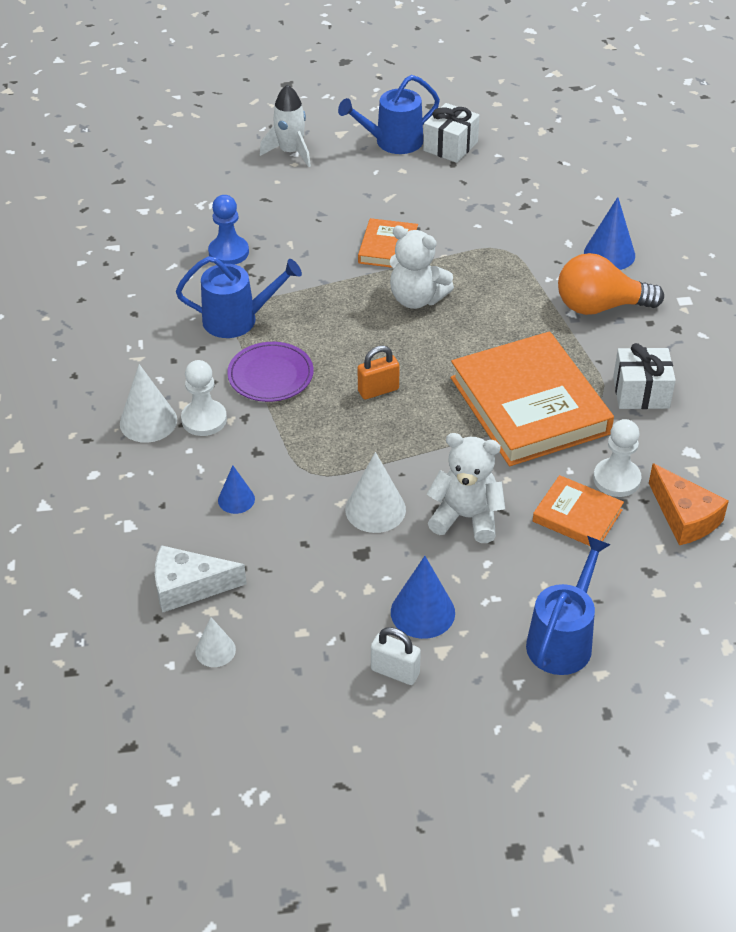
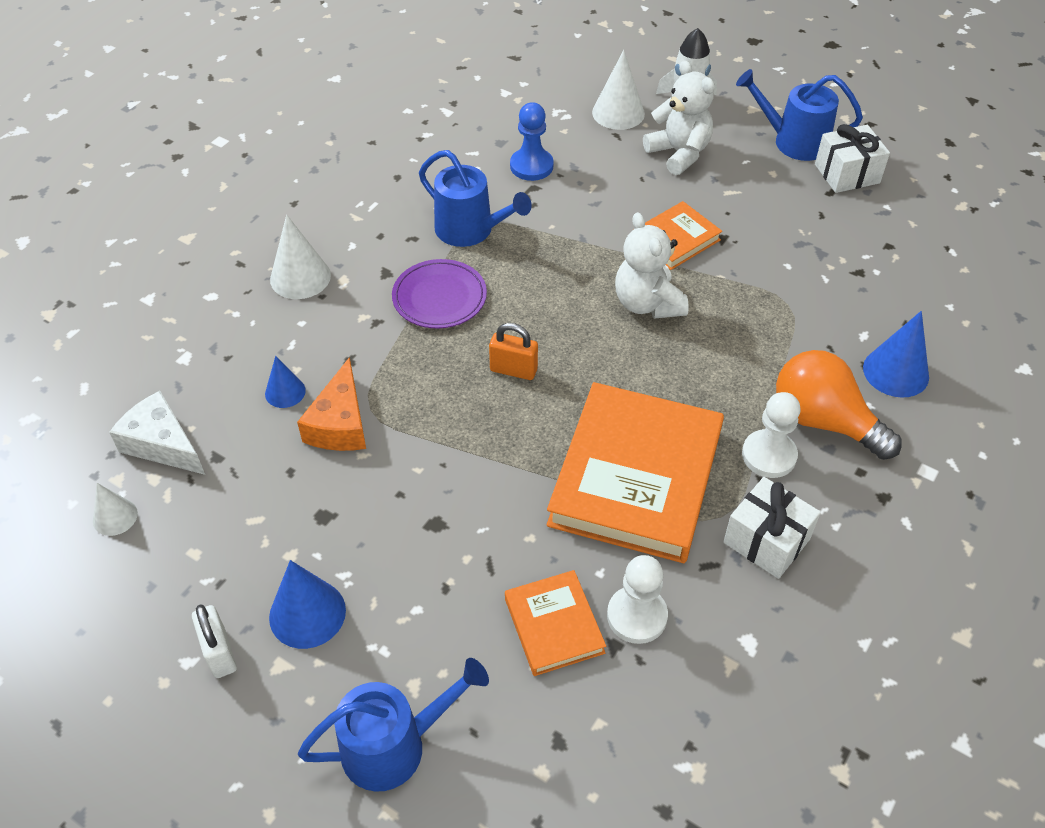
camera: 40 degrees right, 5 degrees up
(204, 419) = (343, 303): white pawn -> white pawn (769, 455)
(375, 509) = (382, 482): white cone -> white cone (618, 113)
(466, 517) = (450, 549): white teddy bear -> white teddy bear (679, 153)
(685, 517) = (662, 710): orange cheese -> orange cheese (340, 424)

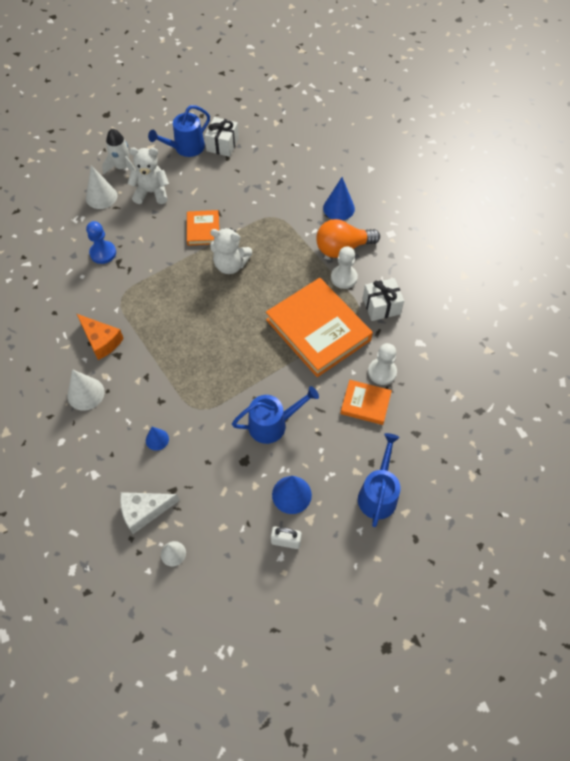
camera: 55 degrees left, 10 degrees up
(340, 424) = (196, 426): orange cheese -> orange cheese (101, 341)
(439, 297) = (154, 342): purple plate -> none
(470, 230) = (122, 304): blue watering can -> blue watering can (272, 424)
(513, 370) = (224, 338): orange padlock -> none

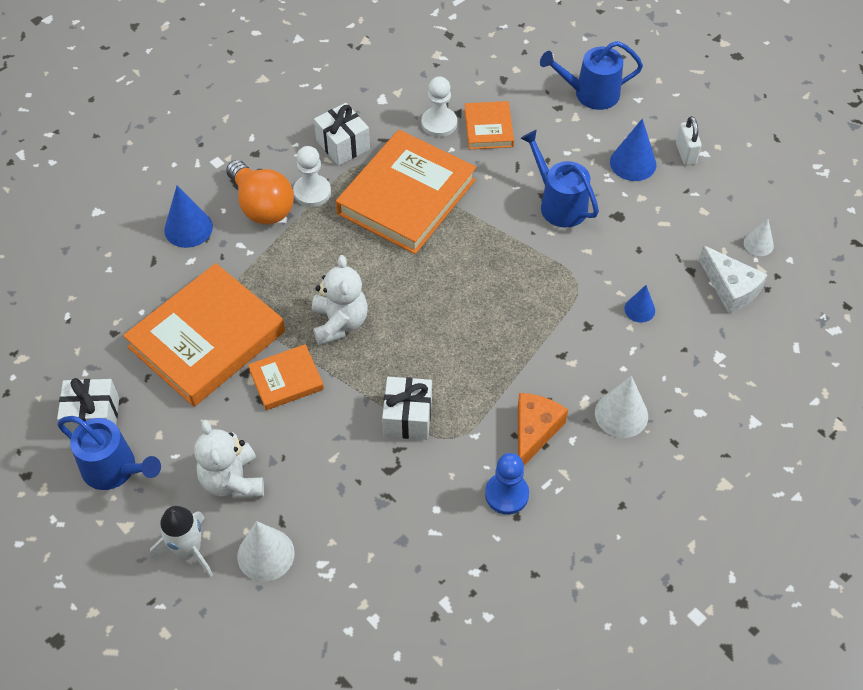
camera: 110 degrees left, 5 degrees down
(103, 253) = (381, 498): blue pawn -> blue pawn (506, 494)
(147, 280) = (407, 417): none -> white gift
(250, 200) = (207, 339): none -> orange book

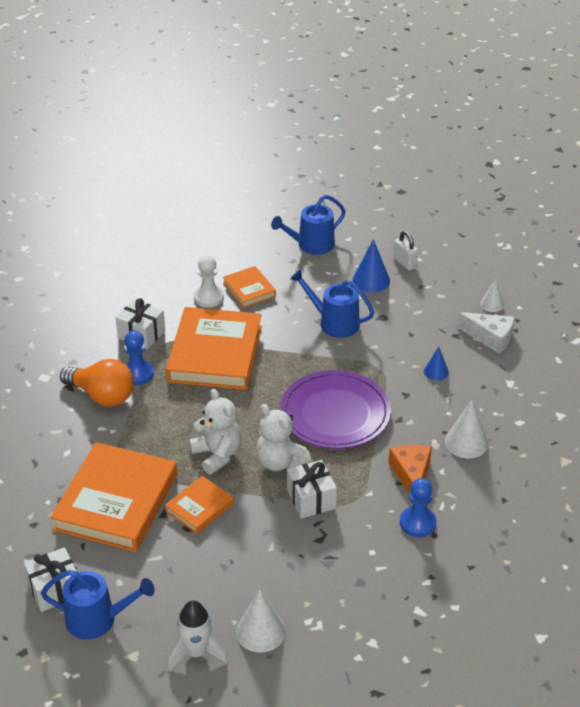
camera: 25 degrees left, 15 degrees down
(188, 228) = (50, 430): blue cone -> none
(232, 481) = (201, 591): white teddy bear -> white teddy bear (280, 462)
(312, 192) = (137, 374): white pawn -> blue pawn
(494, 321) = (335, 414): none -> purple plate

